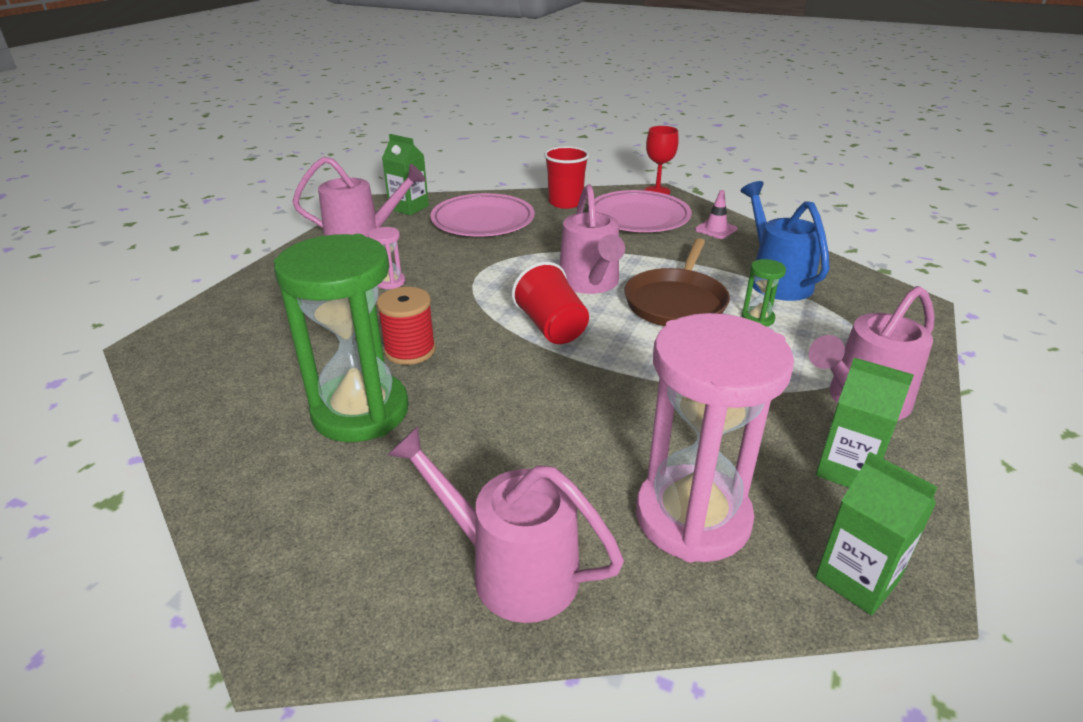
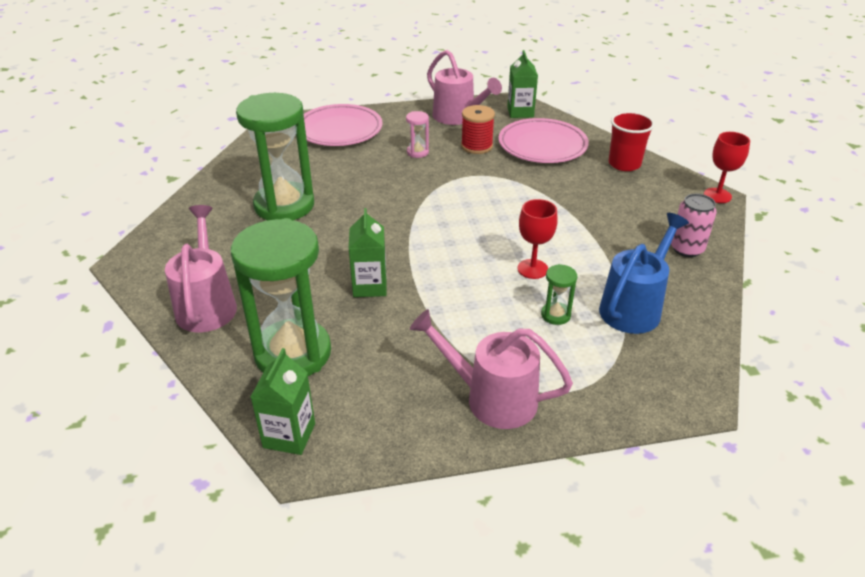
camera: 55 degrees right, 5 degrees up
(410, 350) = (354, 193): red spool -> red spool (476, 146)
(551, 327) = (434, 230): red cup -> none
(591, 284) = (511, 223): pink watering can -> none
(638, 217) = (650, 204): pink plate -> pink plate (339, 130)
(676, 302) = (532, 269): brown pan -> red goblet
(692, 517) = (293, 353): pink hourglass -> green hourglass
(716, 229) = (686, 249): pink traffic cone -> pink can
(847, 470) = (396, 408): green carton -> green carton (370, 286)

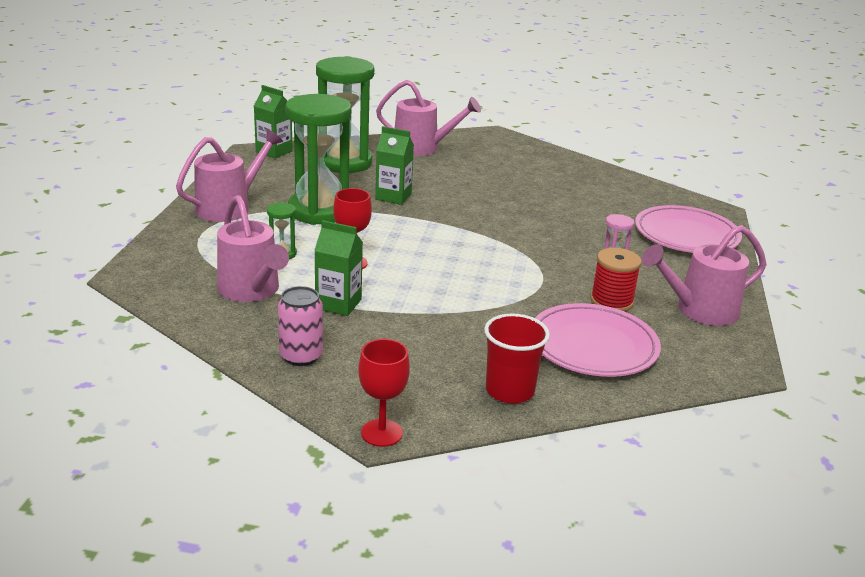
camera: 110 degrees right, 10 degrees down
(284, 205) = (539, 188): green hourglass -> green hourglass (319, 211)
(520, 112) = (703, 361): green carton -> green carton (338, 304)
(634, 307) = (252, 291): blue watering can -> pink watering can

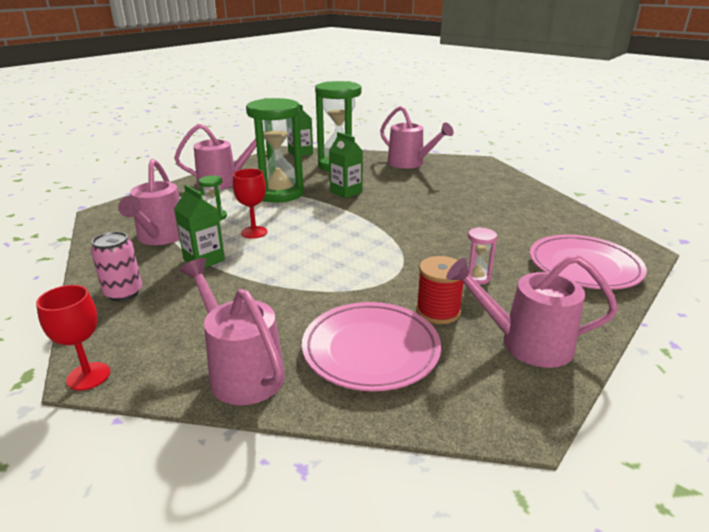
camera: 30 degrees right, 0 degrees up
(509, 391) = (241, 371): red cup -> pink watering can

